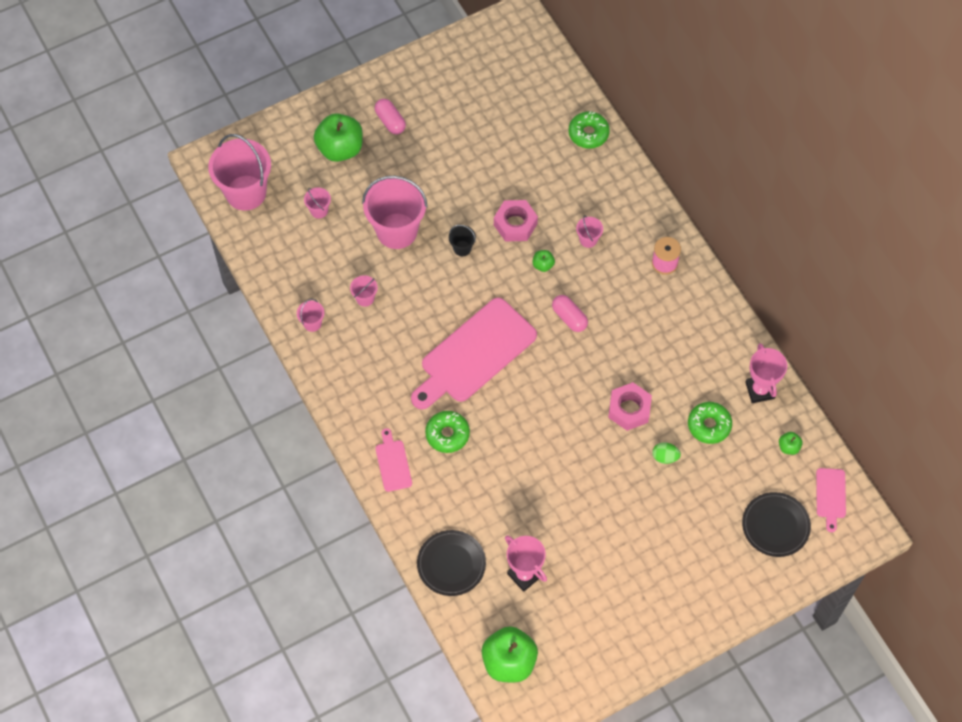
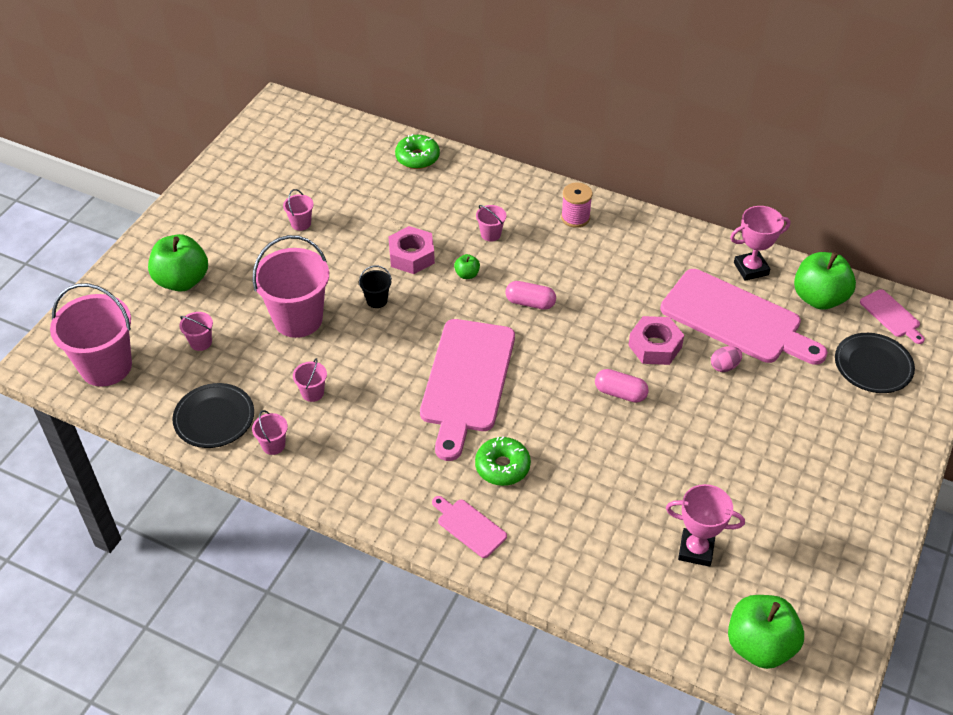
camera: 35 degrees left, 15 degrees down
(390, 121) = (217, 235): pink capsule -> pink capsule (620, 393)
(451, 564) = (614, 587): black plate -> black plate (214, 418)
(456, 146) = (301, 223): none -> pink bucket
(665, 457) = (724, 366): green egg -> pink egg
(709, 425) = (736, 319): green donut -> pink cutting board
(760, 390) = (751, 269): pink trophy -> pink trophy turned 60 degrees counterclockwise
(788, 447) = (819, 298): green apple -> green apple, size x2.25

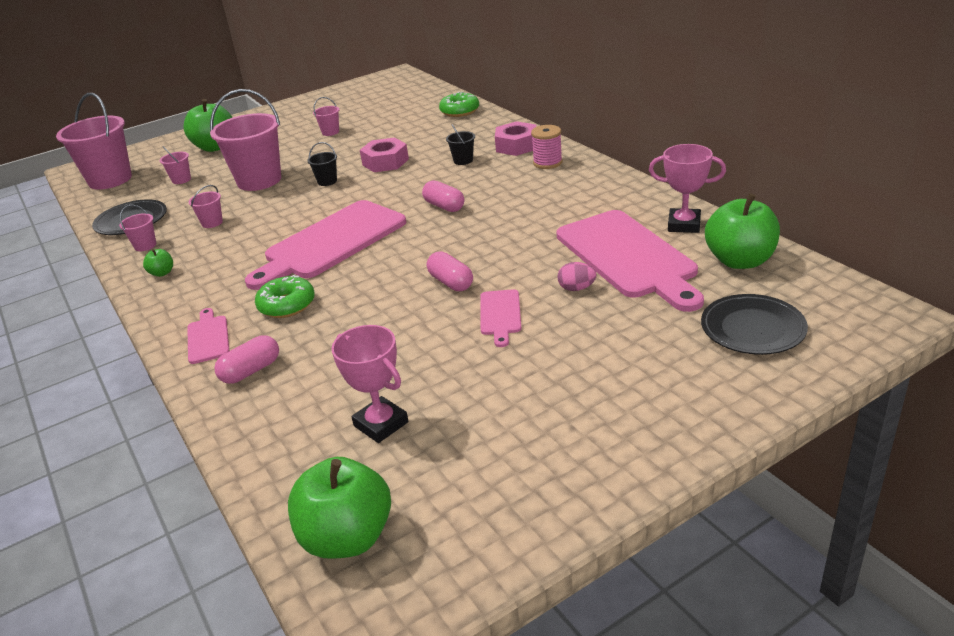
camera: 35 degrees right, 15 degrees down
(467, 274) = (414, 180): green apple -> green apple (162, 273)
(490, 234) = (463, 160): pink bucket -> black bucket
(545, 544) = (251, 371): none -> pink capsule
(655, 346) = (522, 258): pink nut -> pink nut (516, 146)
(891, 315) = (818, 293): pink cutting board -> pink cutting board (500, 315)

